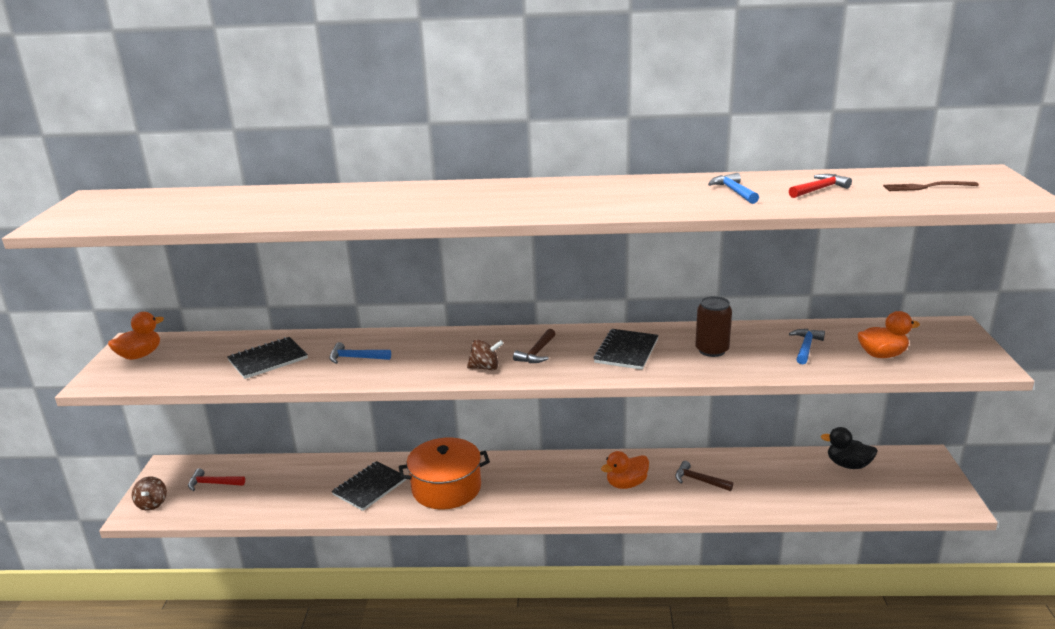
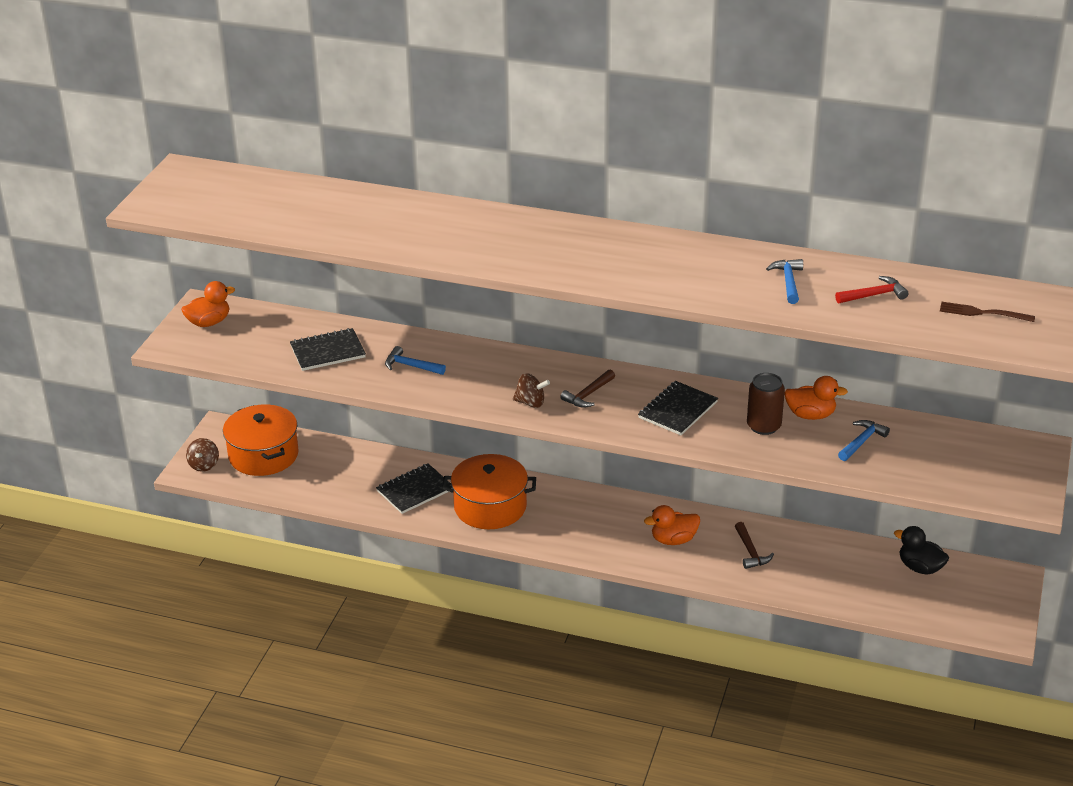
camera: 15 degrees right, 10 degrees up
(213, 483) = (263, 455): red hammer -> orange pot
(699, 480) = (750, 552): brown hammer -> brown hammer turned 150 degrees counterclockwise
(882, 355) = (932, 466): orange duck -> orange duck (810, 415)

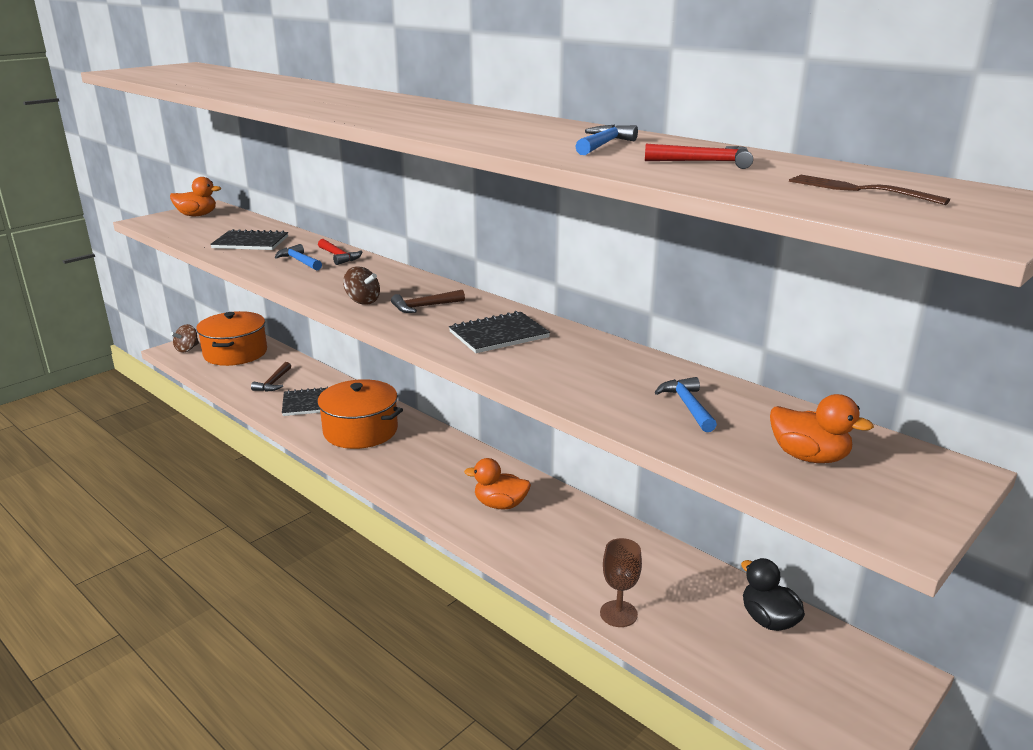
camera: 25 degrees right, 10 degrees down
(439, 349) = (339, 256): none -> red hammer
(750, 552) = (572, 540): brown hammer -> brown hammer (273, 383)
(763, 426) = (578, 366): brown can -> none
(810, 415) = (646, 369): orange duck -> orange duck (809, 457)
(823, 597) = (618, 614): none -> brown goblet
(862, 441) = (687, 406): blue hammer -> blue hammer turned 75 degrees counterclockwise

